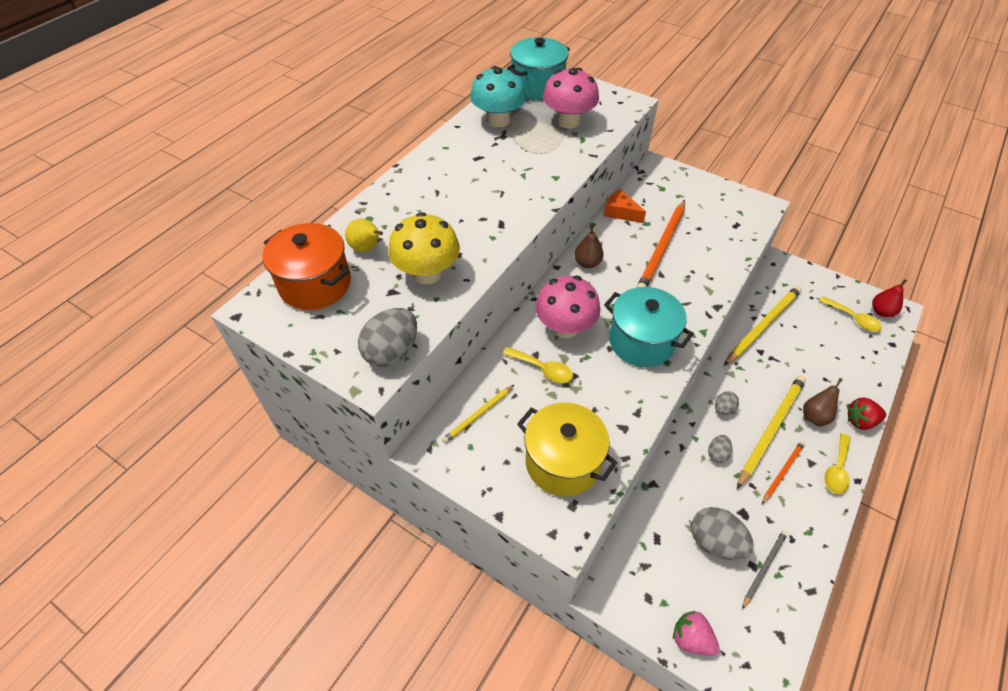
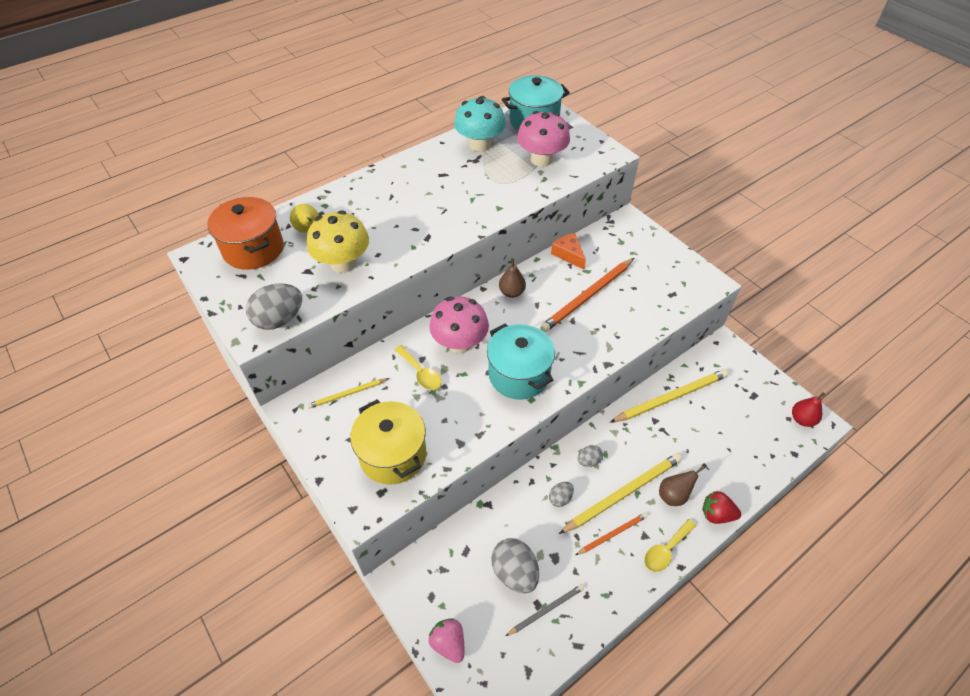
camera: 20 degrees right, 0 degrees up
(853, 318) = (767, 417): yellow spoon -> none

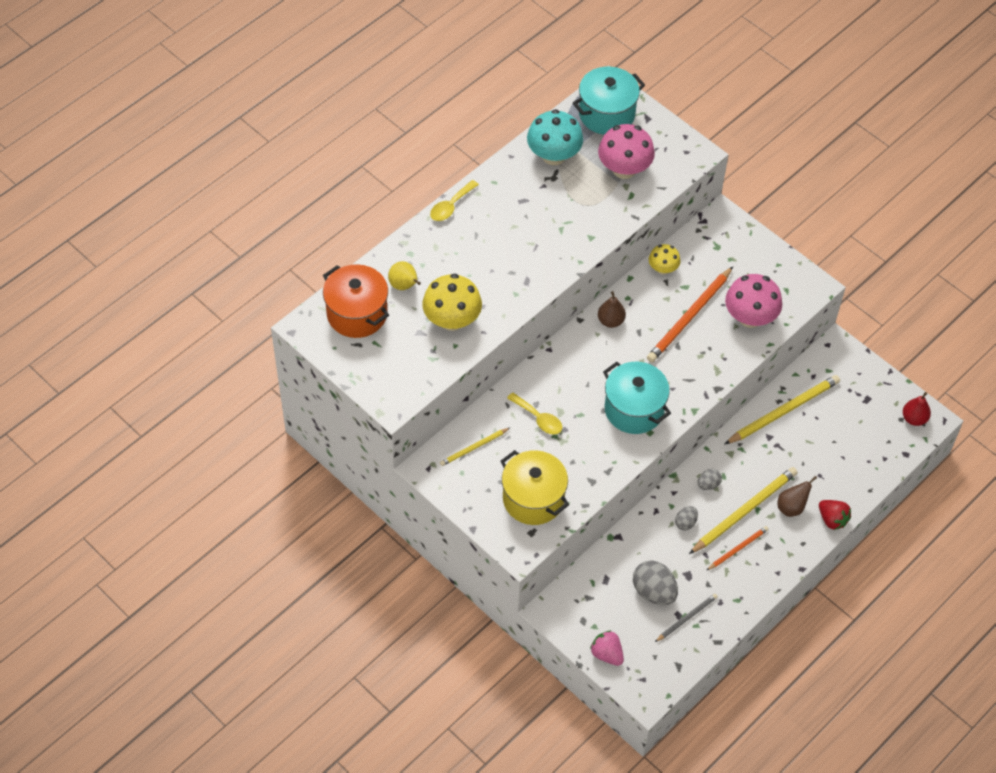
camera: 10 degrees left, 5 degrees up
(279, 319) = (412, 386): grey egg -> none
(460, 343) = (569, 383): pink mushroom -> pink mushroom (750, 317)
(568, 254) = (663, 269): orange cheese -> yellow mushroom
(666, 550) = (787, 556): yellow spoon -> yellow spoon (451, 206)
(716, 514) = (832, 519): red strawberry -> red strawberry turned 135 degrees counterclockwise

